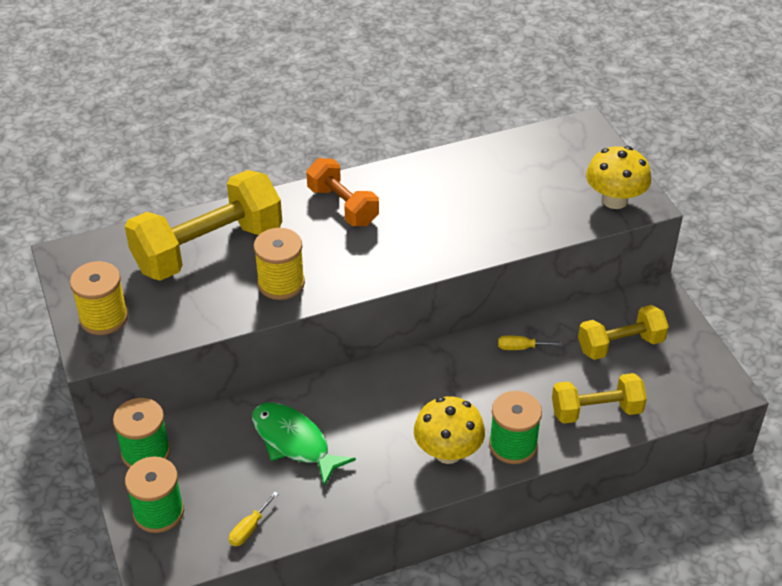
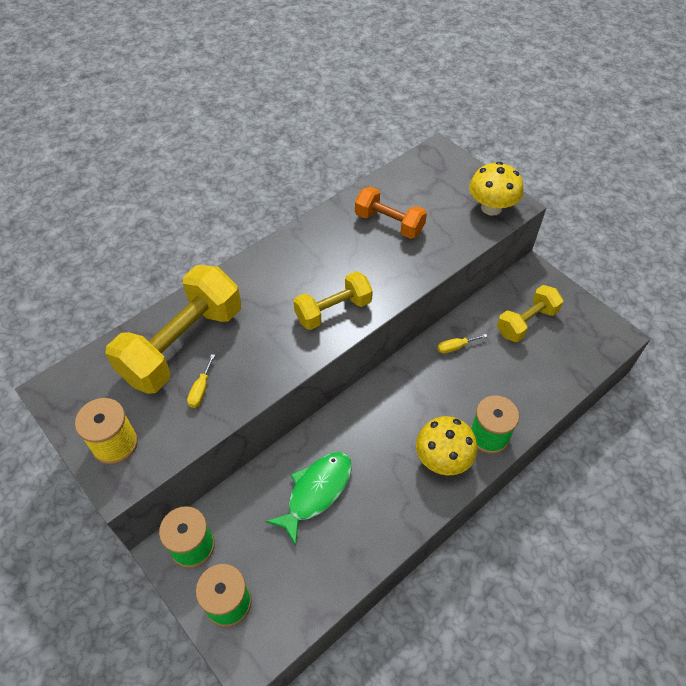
camera: 20 degrees left, 10 degrees up
(249, 529) = (314, 590): yellow screwdriver -> yellow screwdriver (201, 390)
(281, 283) = (261, 360): yellow spool -> none
(294, 442) = (316, 492): green fish -> green fish turned 105 degrees clockwise
(343, 206) = (281, 271): orange dumbbell -> orange dumbbell (389, 223)
(596, 411) = (536, 385): yellow dumbbell -> yellow dumbbell (333, 310)

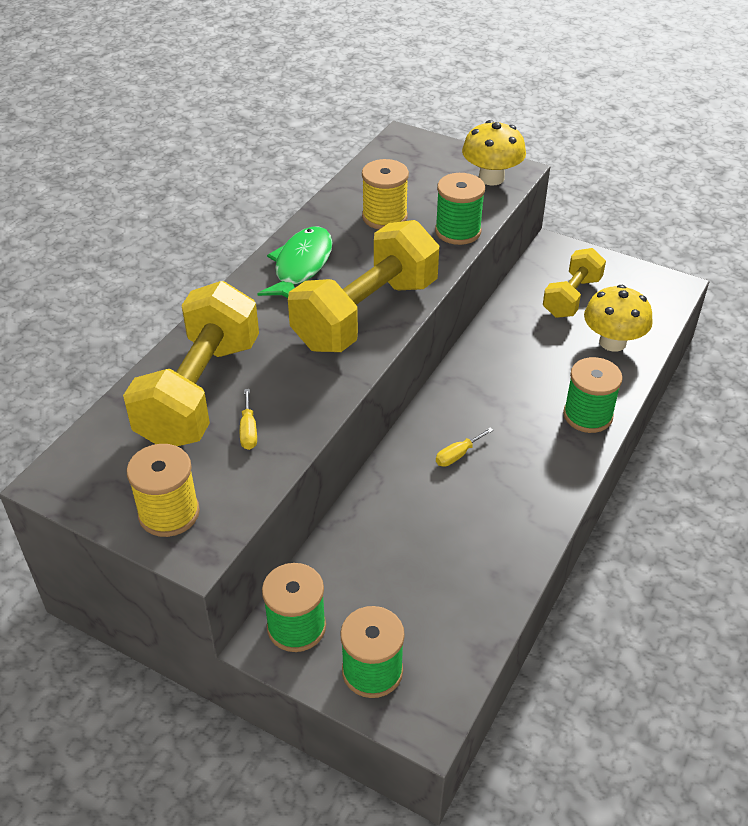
camera: 20 degrees left, 10 degrees down
(316, 492) = (420, 526): green fish -> green fish (301, 266)
(333, 310) = (366, 314): yellow dumbbell -> yellow dumbbell, size x1.72
(389, 223) = (384, 217): orange dumbbell -> yellow spool
(440, 252) = (458, 231): none -> green spool
(442, 459) = (548, 452): yellow mushroom -> yellow mushroom (612, 342)
(455, 347) = (506, 340): yellow screwdriver -> yellow screwdriver (458, 455)

